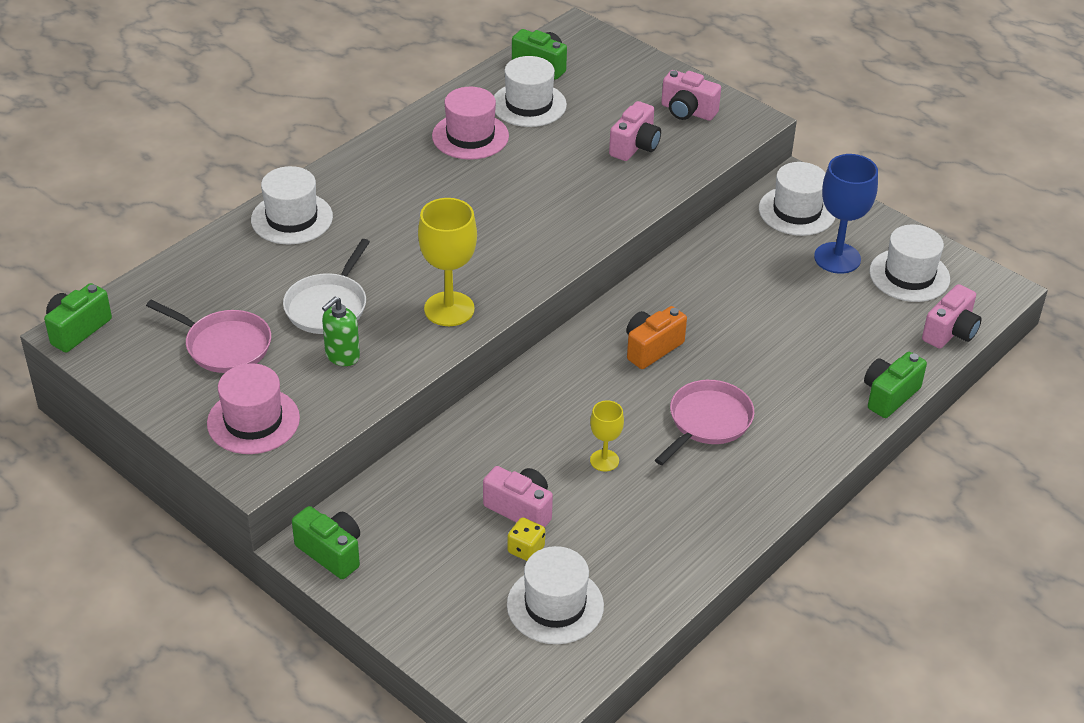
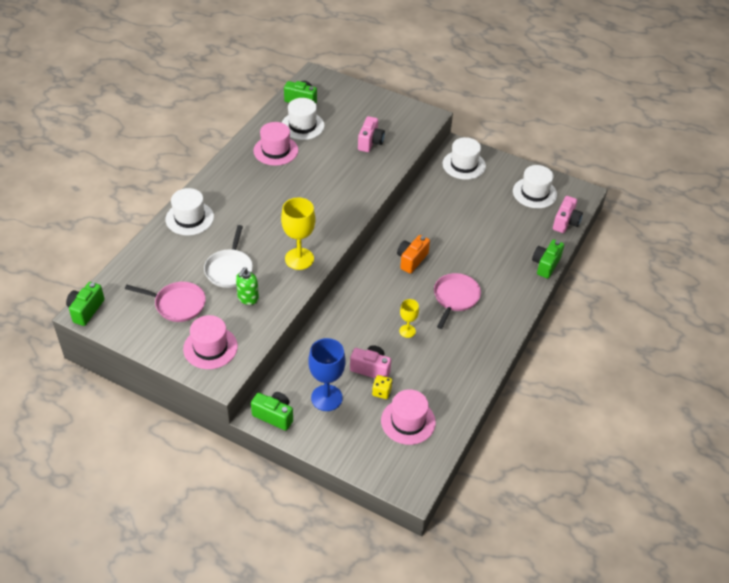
camera: 15 degrees left, 5 degrees up
(555, 605) = (408, 421): white hat -> pink hat
(687, 111) = (392, 116): pink camera -> none
(837, 258) = (494, 189): blue goblet -> blue goblet (326, 398)

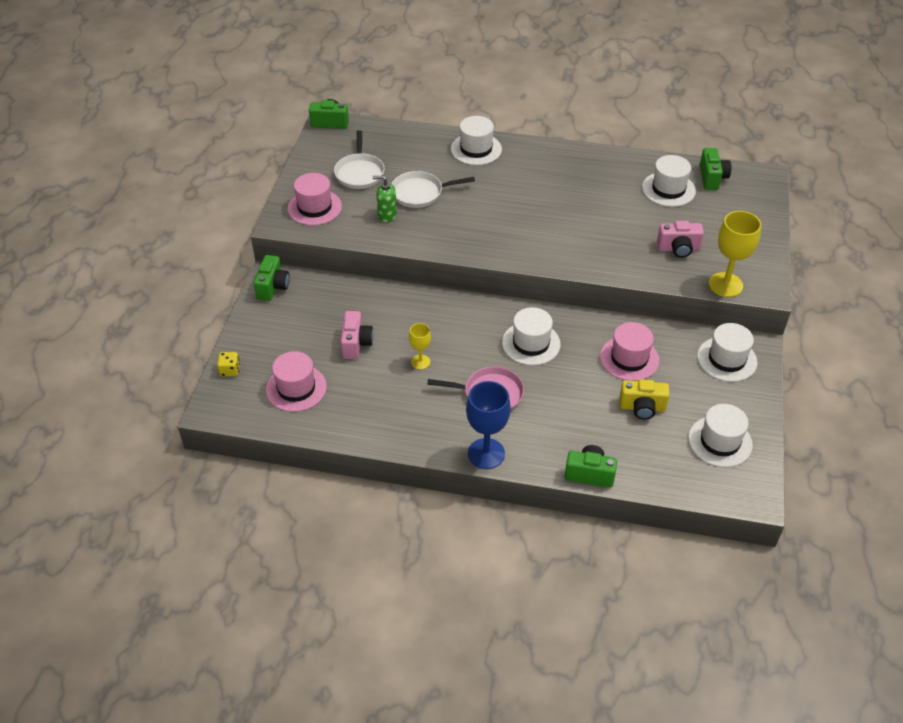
camera: 75 degrees right, 0 degrees up
(177, 304) = (359, 173): pink pan -> white pan
(275, 150) = (613, 180): pink hat -> pink hat (629, 358)
(299, 259) = (458, 237): yellow goblet -> yellow goblet (725, 285)
(326, 398) = (306, 319): blue goblet -> blue goblet (486, 453)
(381, 392) = (328, 359): yellow dice -> yellow dice (230, 370)
(411, 260) = (531, 343): orange camera -> white hat
(494, 220) = (642, 408): none -> yellow camera
(566, 222) = (682, 485): pink camera -> none

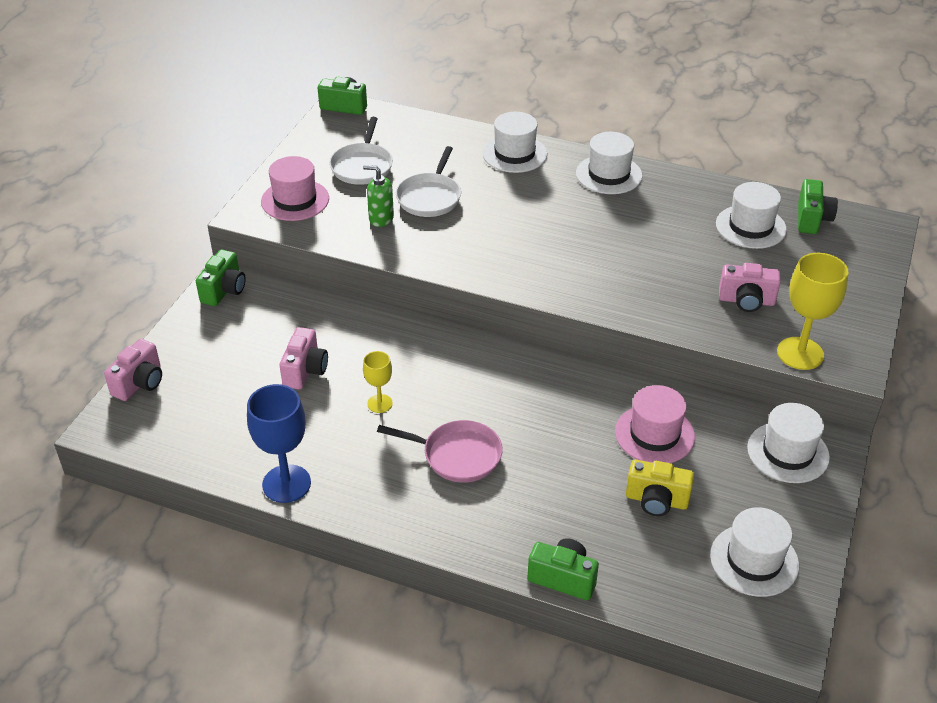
camera: 10 degrees right, 5 degrees down
(230, 370) = (140, 383): yellow dice -> pink camera
(296, 388) = (214, 415): pink hat -> none
(420, 193) = (430, 197): white pan -> white pan turned 75 degrees counterclockwise
(486, 453) = (432, 531): blue goblet -> blue goblet (286, 484)
(531, 343) = (529, 398): white hat -> white hat (609, 174)

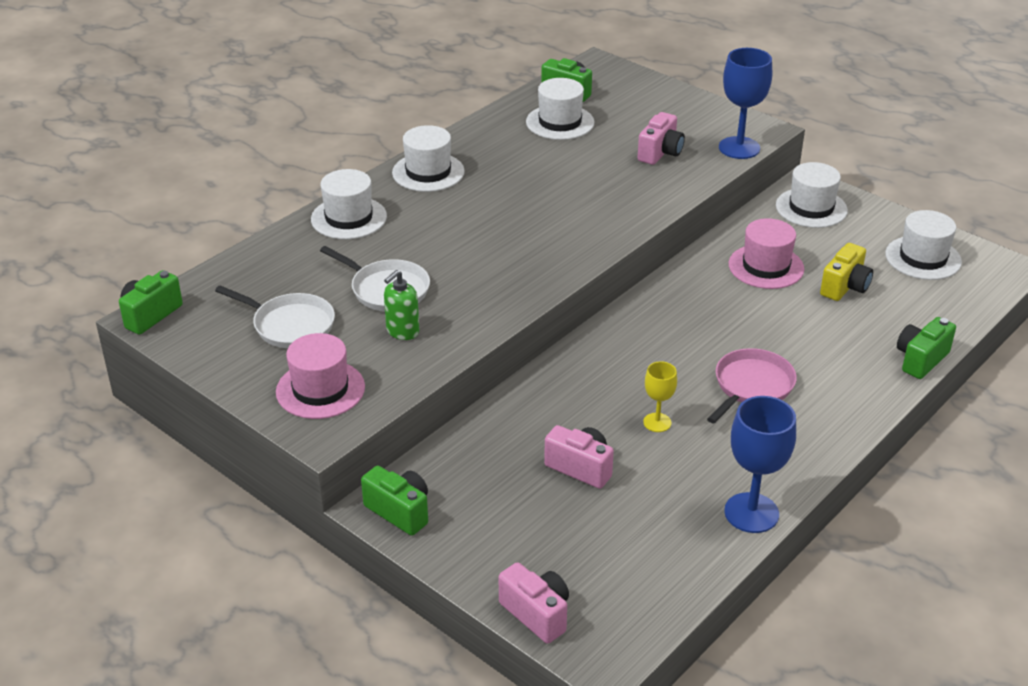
camera: 70 degrees left, 5 degrees down
(800, 353) = (739, 148): yellow goblet -> blue goblet

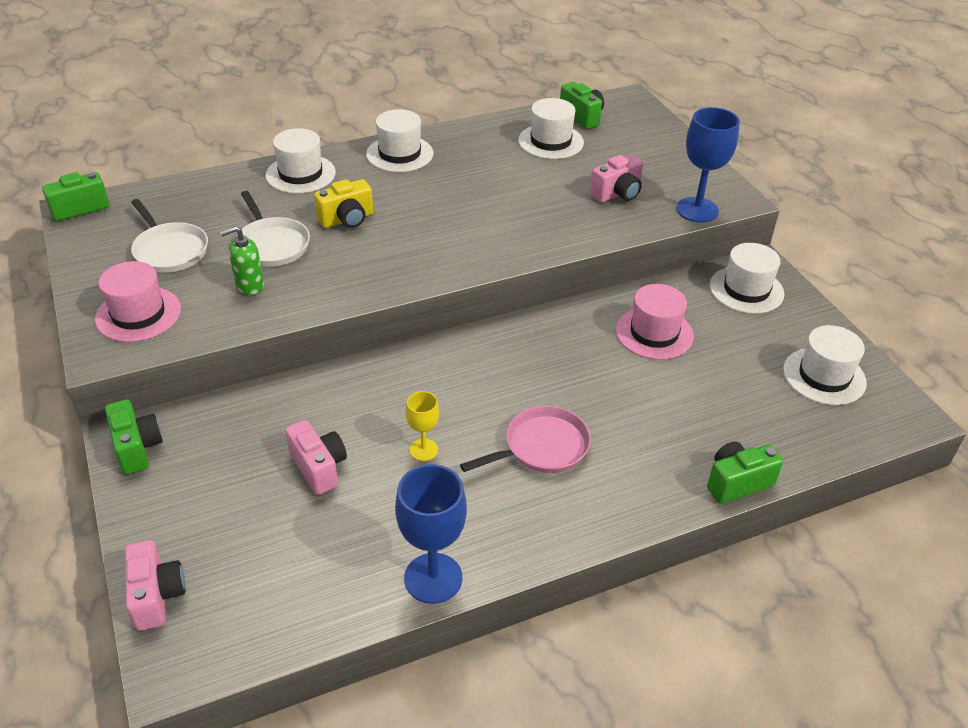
camera: 25 degrees right, 5 degrees up
(845, 287) = (717, 379): yellow camera -> yellow camera (347, 219)

